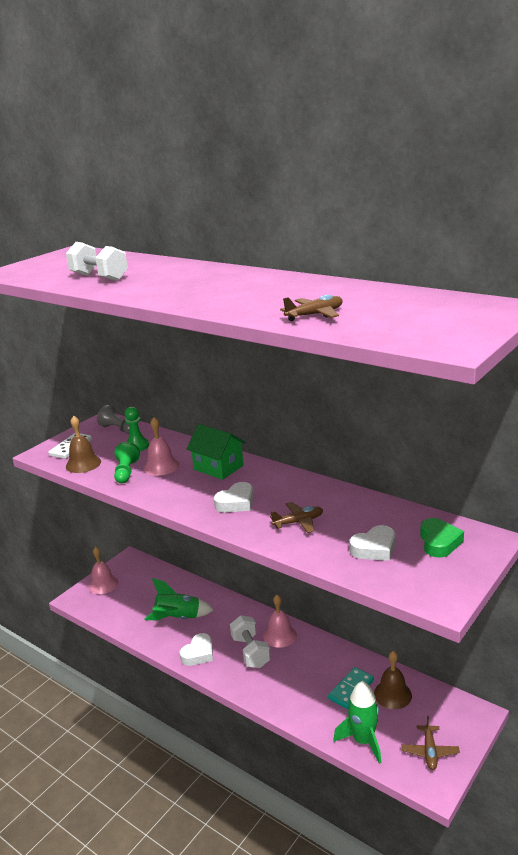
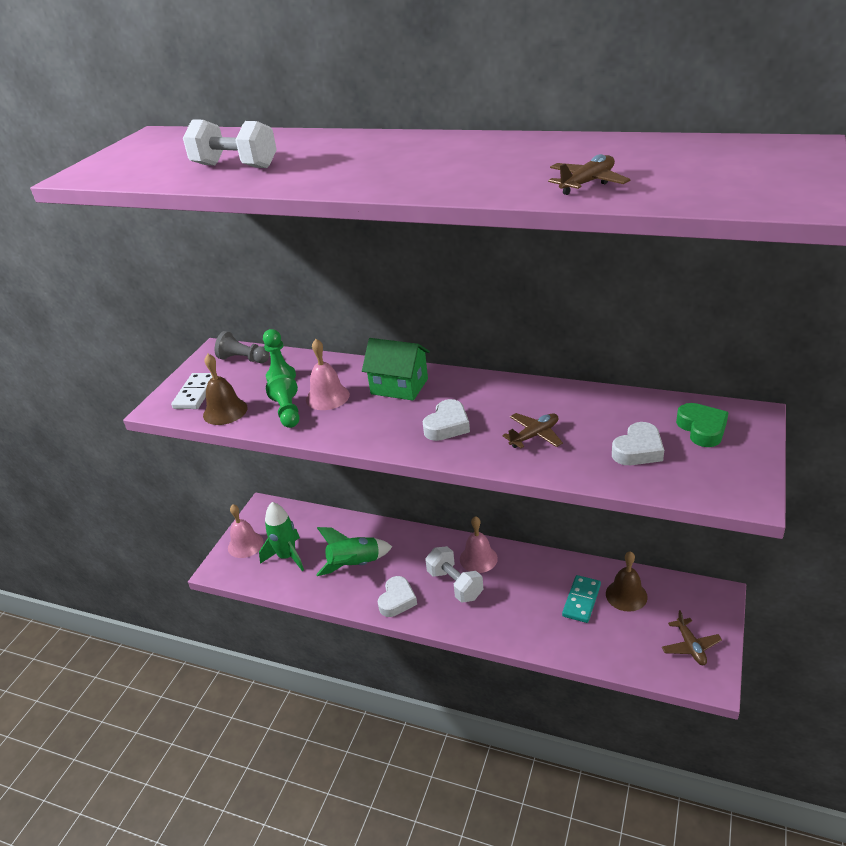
camera: 15 degrees left, 10 degrees up
(363, 741) = (619, 652): green rocket -> green rocket (287, 556)

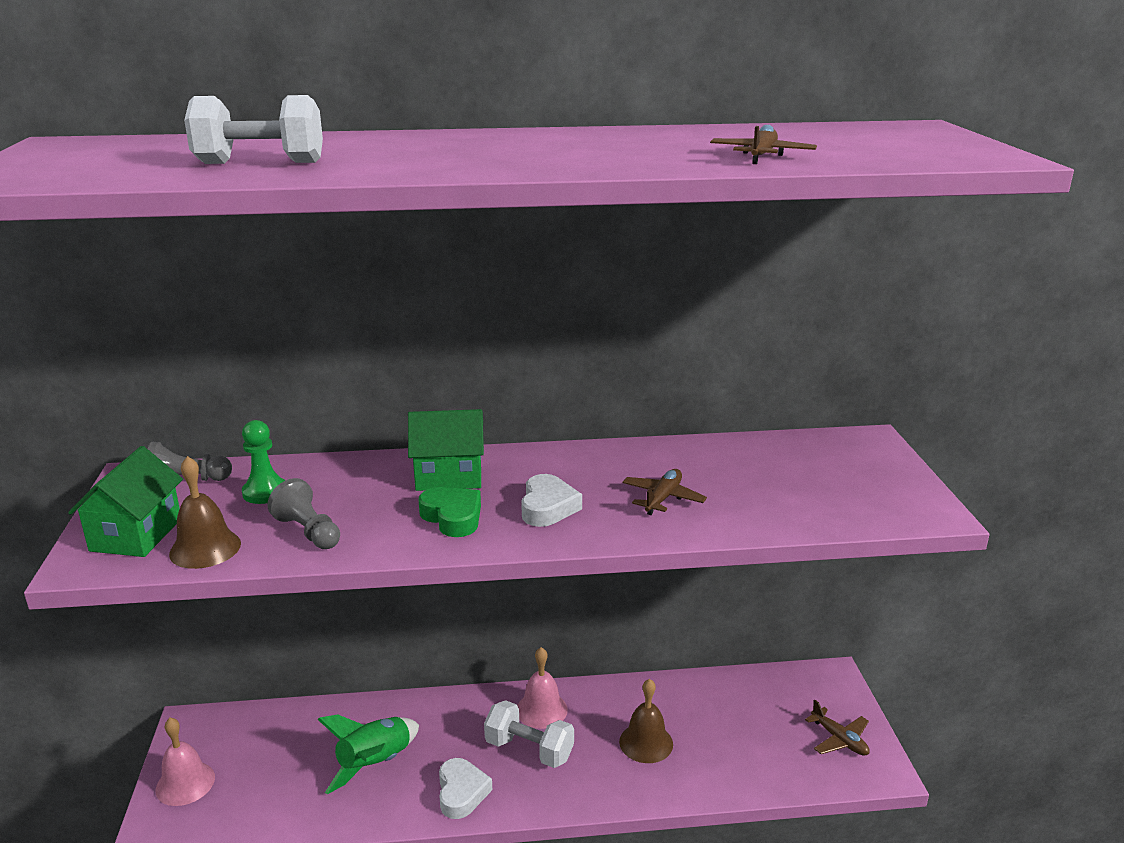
camera: 30 degrees left, 10 degrees down
(195, 393) = (136, 534): white domino -> green house
(287, 412) = (308, 532): green pawn -> grey pawn
(287, 556) = (264, 781): green rocket -> none
(327, 397) = (355, 504): pink bell -> none
(581, 600) = (693, 724): turquoise domino -> none
(626, 595) = (739, 703): brown bell -> brown bell (646, 742)
(638, 450) = (788, 491): white heart -> none
(702, 429) = (834, 460): green heart -> green heart (452, 517)

